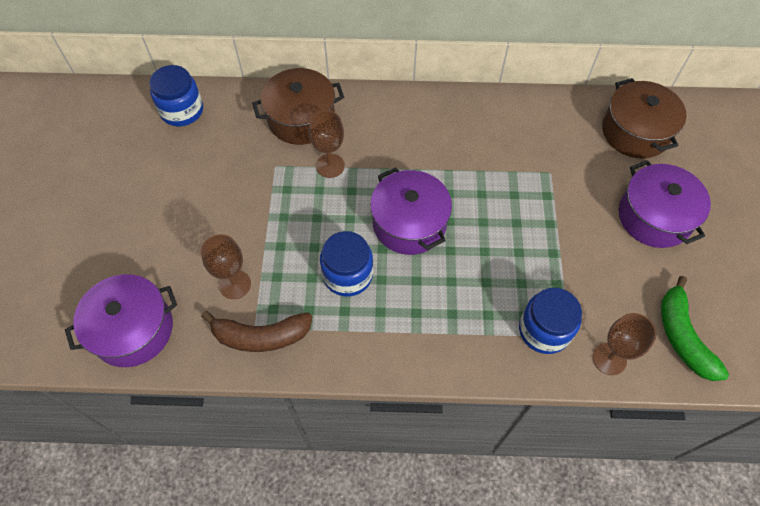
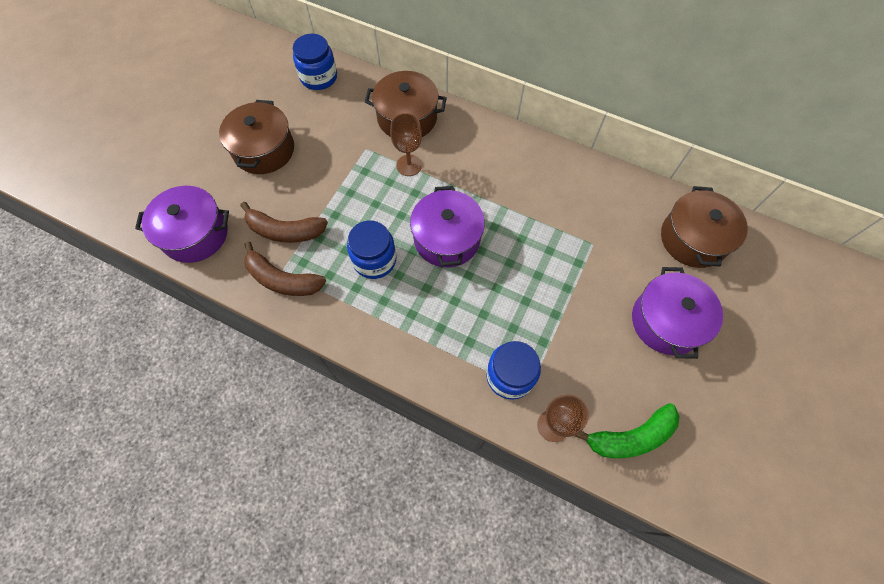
camera: 25 degrees right, 5 degrees up
(162, 209) = (264, 150): none -> brown pot
(235, 284) = (285, 231): brown goblet -> brown banana
(682, 337) = (630, 437): green banana -> green banana turned 120 degrees counterclockwise

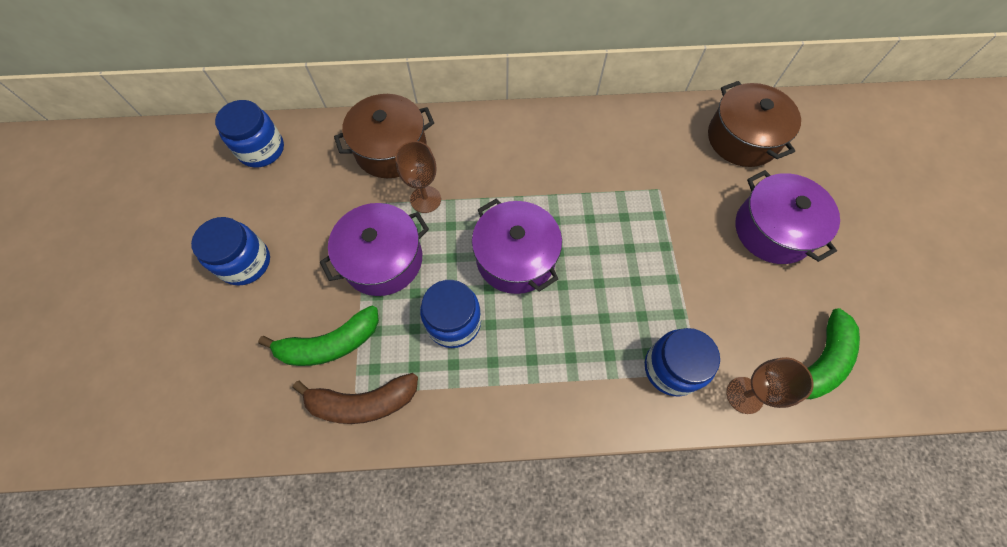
camera: 30 degrees left, 0 degrees up
(195, 234) = (218, 407): purple pot -> purple pot (383, 260)
(264, 150) = (245, 262): brown pot -> blue jar
(285, 231) = (330, 344): brown banana -> green banana

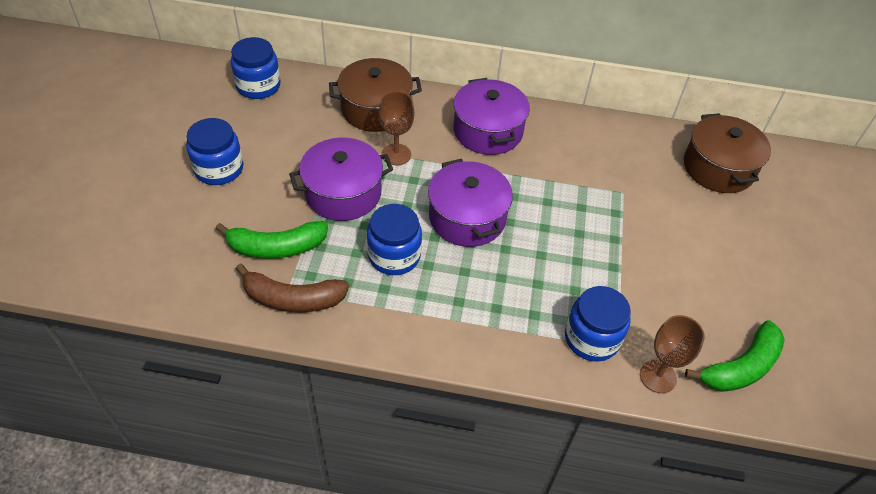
camera: 10 degrees right, 15 degrees down
(773, 230) = (727, 249): purple pot -> purple pot (488, 131)

